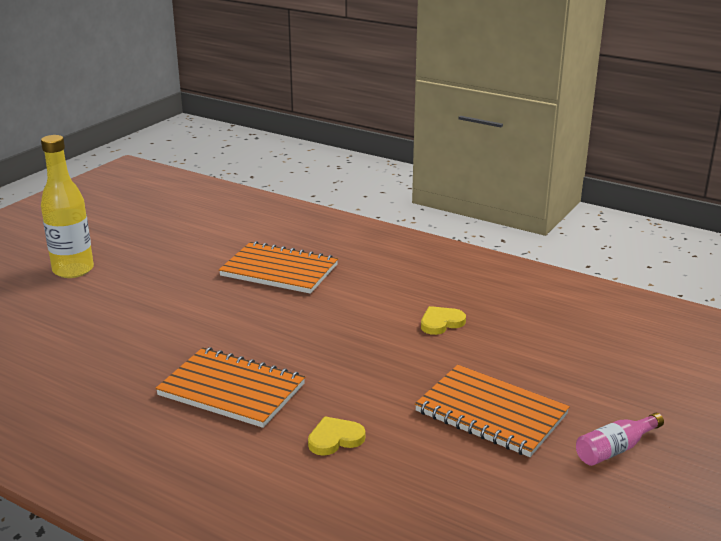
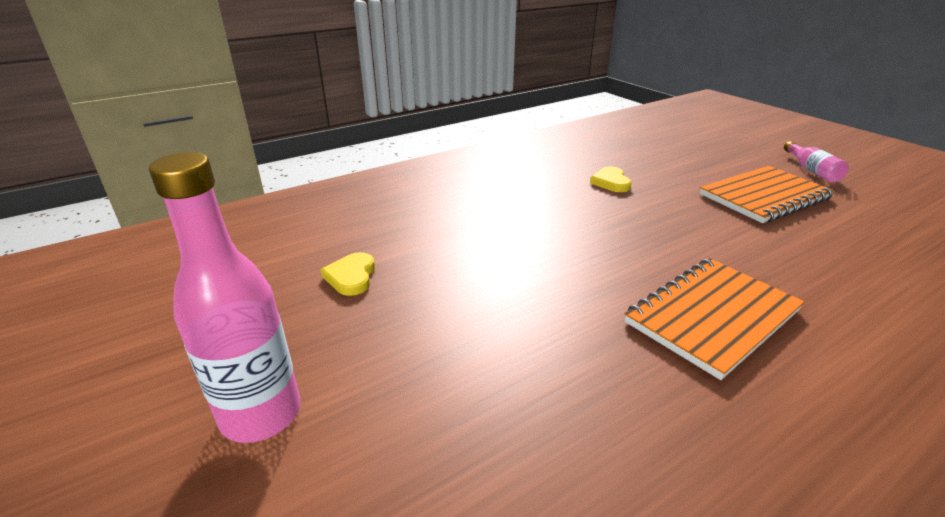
camera: 65 degrees left, 5 degrees up
(73, 270) = (261, 414): yellow bottle -> pink bottle
(279, 270) = (446, 233): orange notebook -> none
(335, 439) = (813, 272): yellow heart -> yellow heart (351, 277)

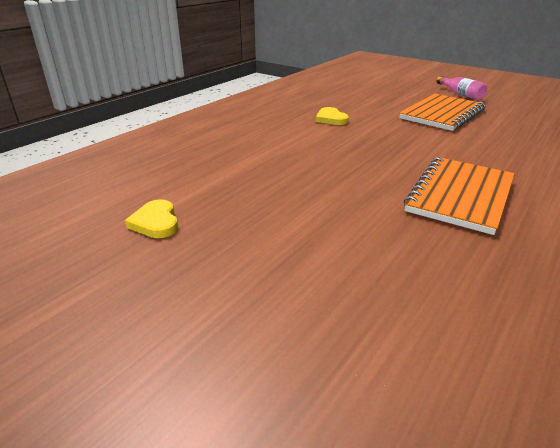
camera: 20 degrees left, 0 degrees up
(261, 414) = (139, 355): pink bottle -> none

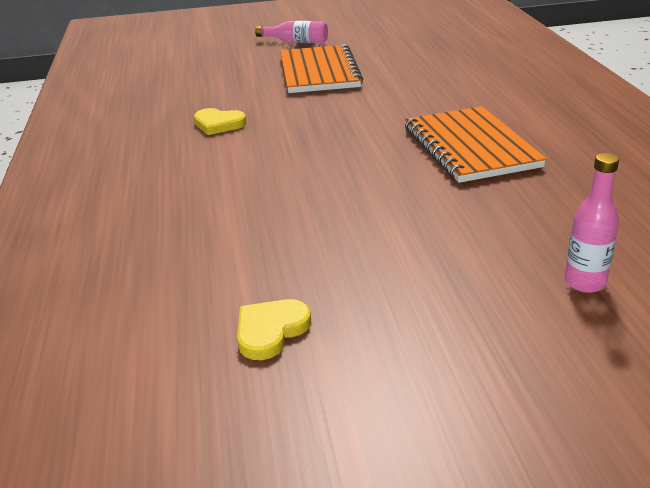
camera: 45 degrees left, 0 degrees up
(156, 222) = (270, 331): yellow heart -> yellow heart turned 105 degrees clockwise
(364, 323) = (584, 283): none -> pink bottle

